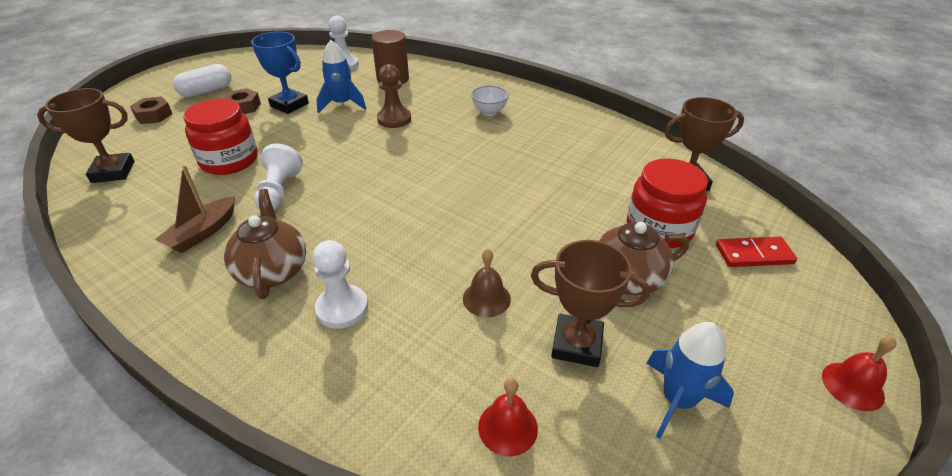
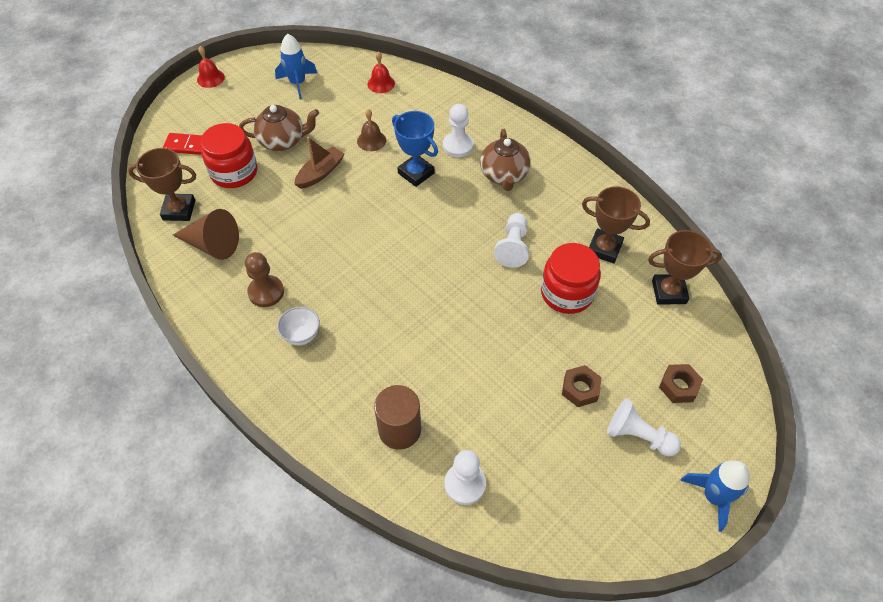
camera: 170 degrees left, 15 degrees up
(202, 233) = (561, 212): brown boat -> brown boat (320, 173)
(206, 91) = (638, 436): white capsule -> white pawn
(289, 105) = (526, 385): blue trophy -> blue trophy (416, 173)
(342, 104) = (464, 377): blue rocket -> blue rocket (713, 496)
(394, 119) = (407, 337): brown pawn -> brown pawn (266, 292)
(577, 344) = (331, 111): brown trophy -> brown trophy (604, 248)
(620, 158) = (212, 245): none -> brown cone

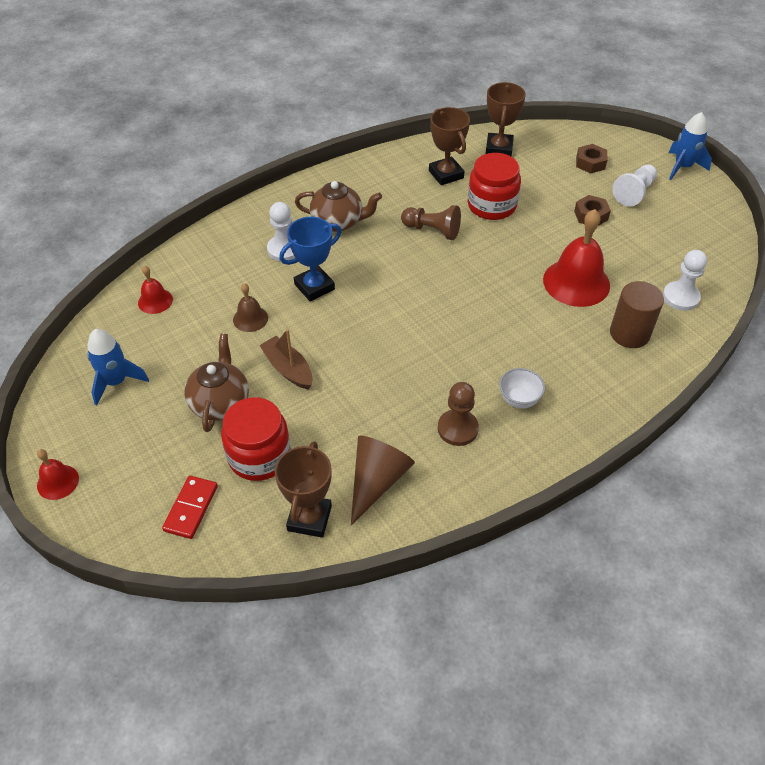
camera: 80 degrees left, 5 degrees down
(466, 377) = (576, 282): none -> red bell
(513, 247) = (432, 230): white pawn -> brown pawn
(604, 248) = (446, 174): brown trophy -> brown trophy turned 60 degrees counterclockwise

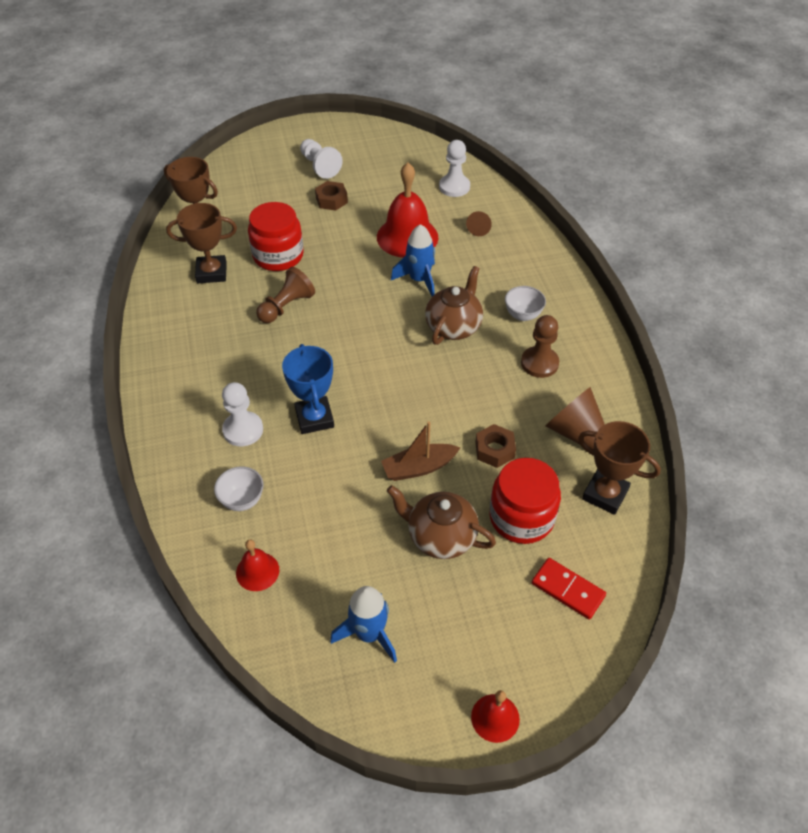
camera: 70 degrees left, 0 degrees up
(216, 271) = (242, 500): none -> white bowl
(250, 318) = (333, 484): brown bell -> none
(338, 222) = (228, 374): brown teapot -> brown teapot (454, 327)
(590, 163) = (264, 176): brown nut -> brown nut (494, 450)
(629, 333) = (479, 228): brown cylinder -> brown cone
(682, 167) = (306, 129): blue rocket -> blue rocket (419, 280)

